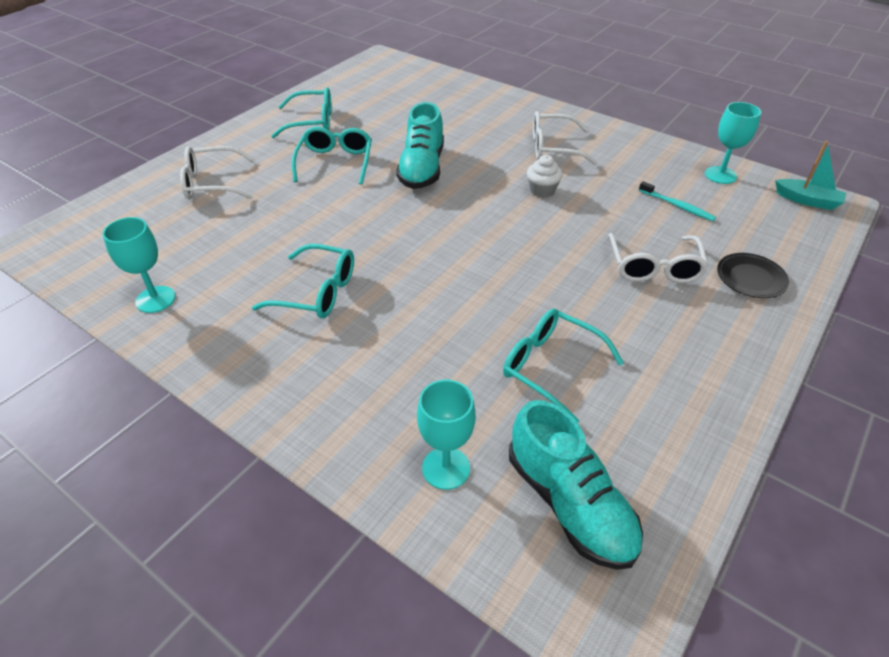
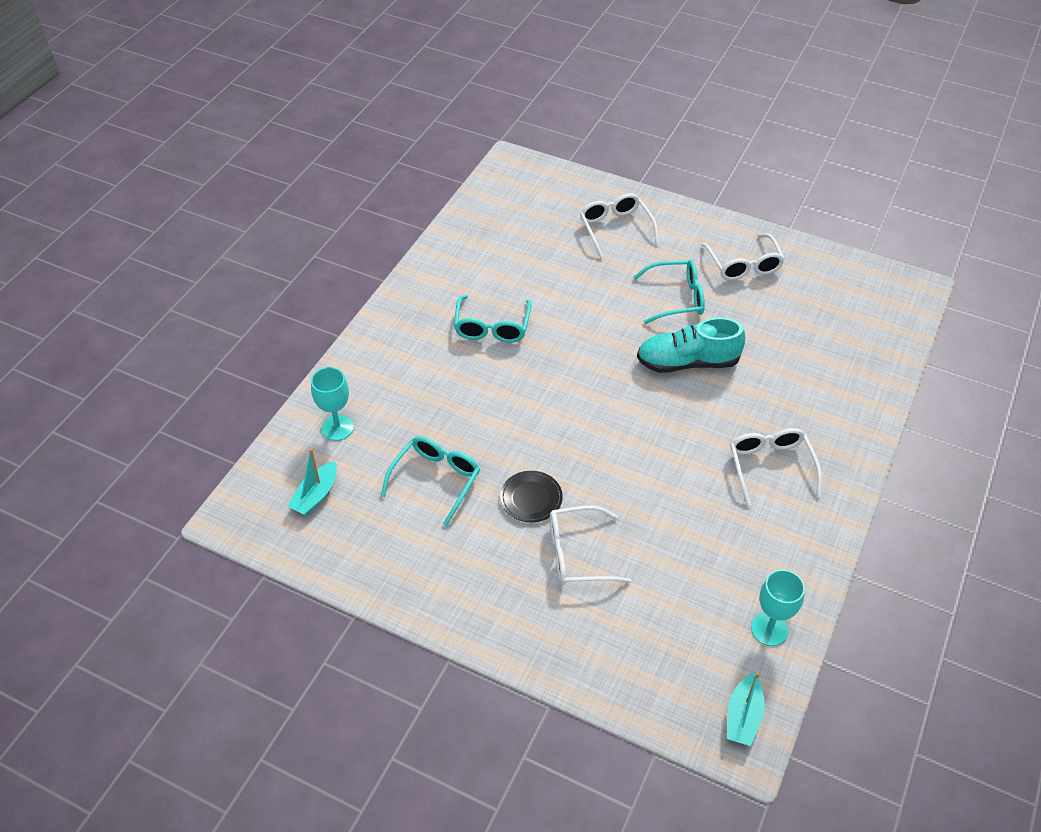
camera: 80 degrees right, 5 degrees up
(155, 299) = (466, 244): turquoise goblet -> none
(311, 122) = (743, 264): turquoise glasses -> white glasses
(542, 190) = (680, 461): white cupcake -> none
(569, 503) = (316, 495): turquoise shoe -> turquoise boat
(677, 206) = (690, 580): turquoise toothbrush -> none
(751, 278) = (580, 636): black plate -> black plate (531, 498)

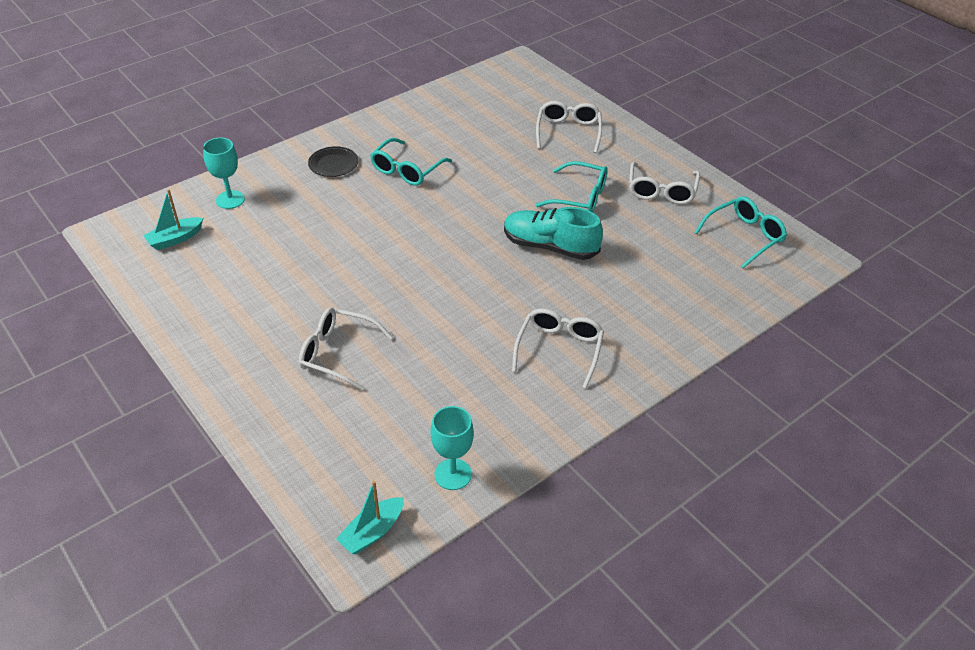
camera: 25 degrees right, 5 degrees down
(435, 480) = (271, 260): turquoise glasses -> turquoise glasses (744, 237)
(531, 498) = (334, 299): black plate -> black plate (333, 164)

